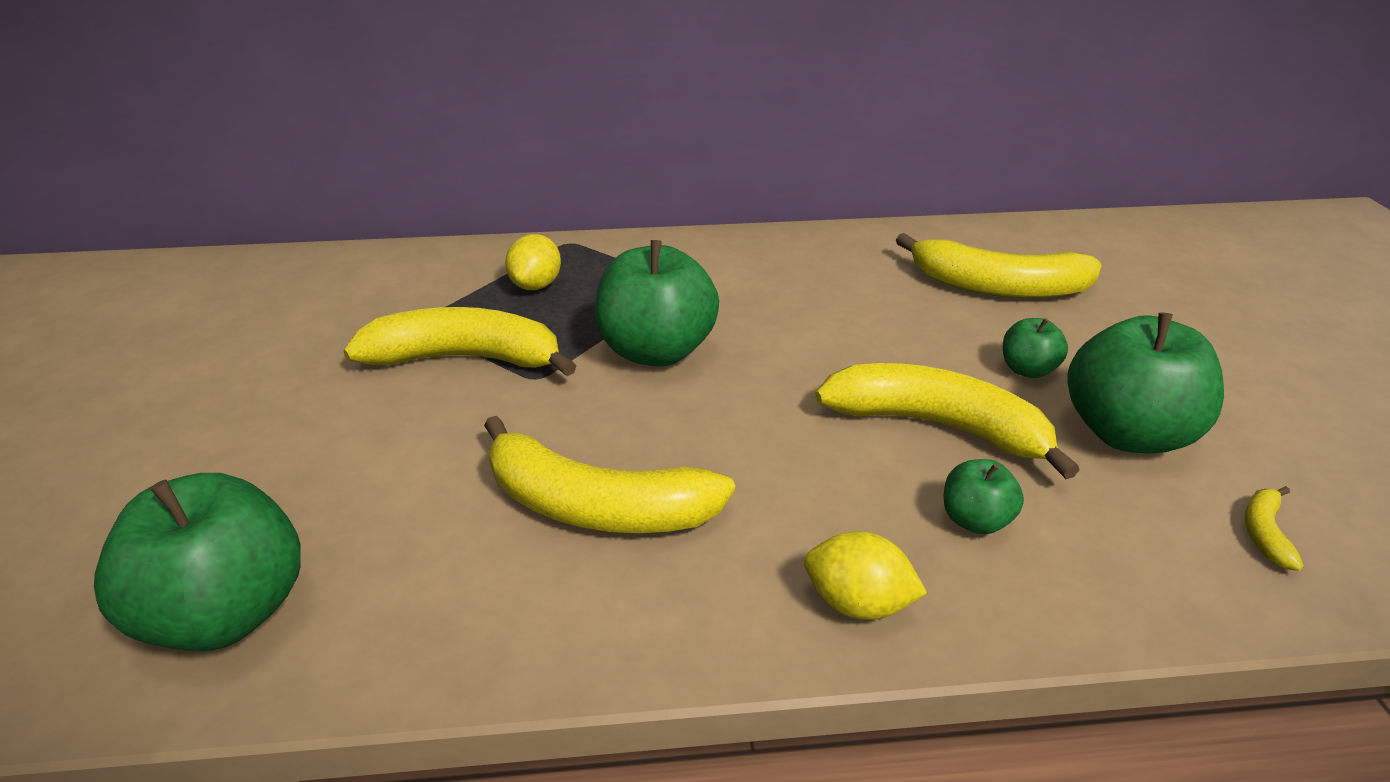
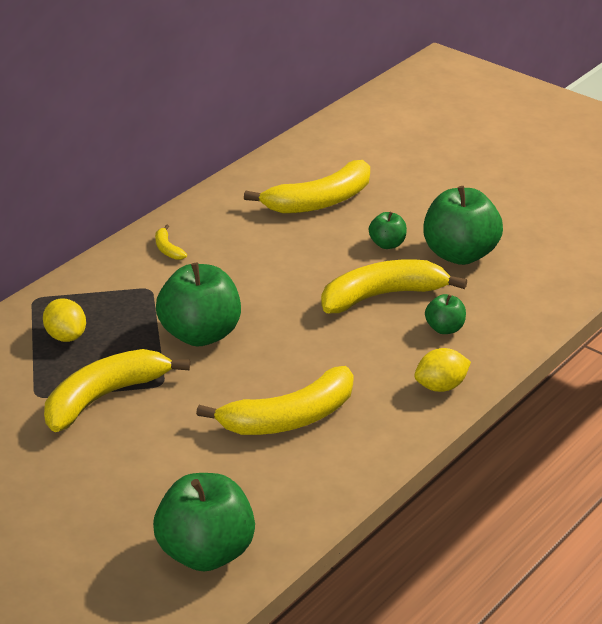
camera: 45 degrees left, 0 degrees up
(1264, 533) = (546, 271): yellow banana -> yellow banana (167, 249)

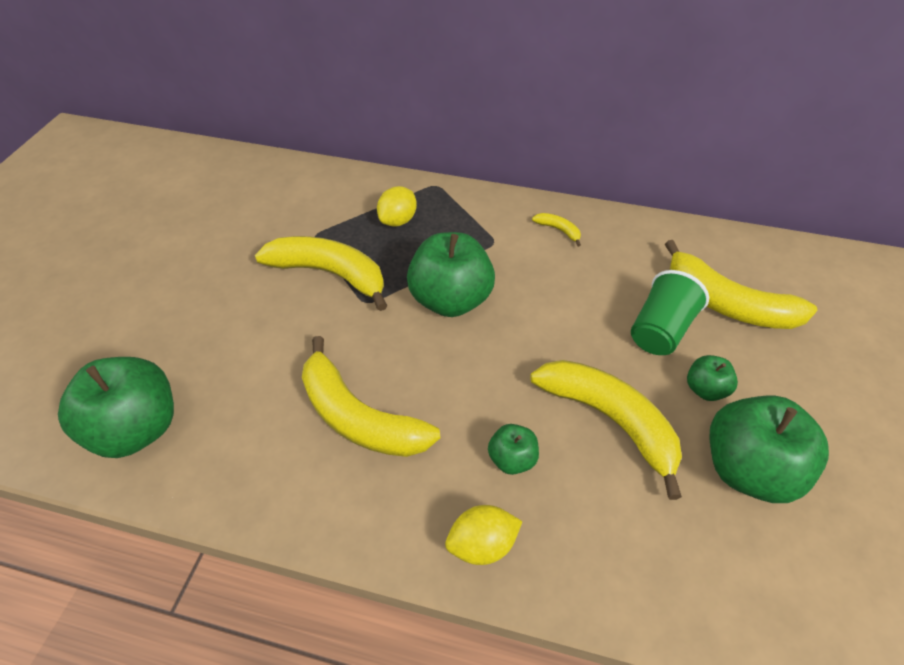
camera: 65 degrees right, 15 degrees up
(167, 249) = (559, 230): yellow banana -> yellow banana turned 90 degrees clockwise
(320, 241) = (660, 330): none -> green cup
(441, 386) = (482, 544): yellow lemon -> yellow lemon turned 60 degrees counterclockwise
(445, 328) = (593, 507): green apple -> green apple (512, 459)

